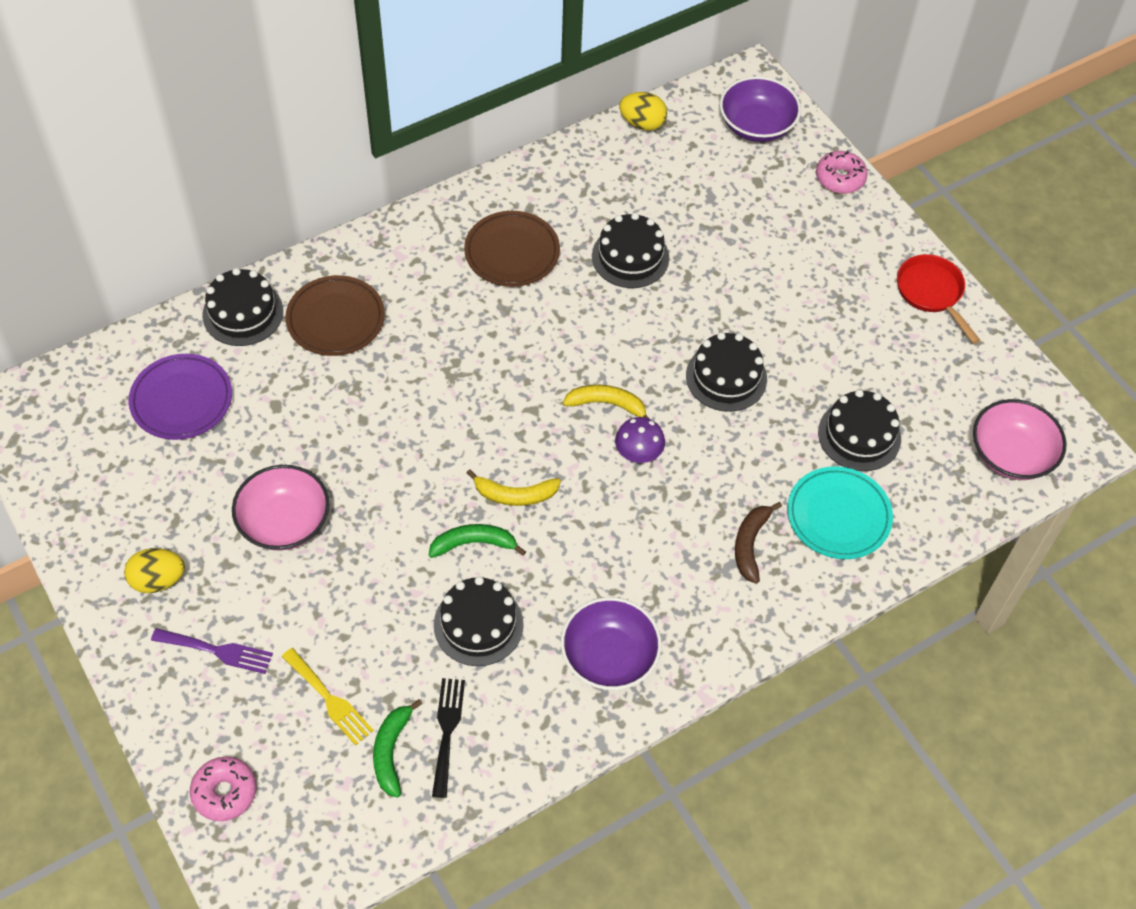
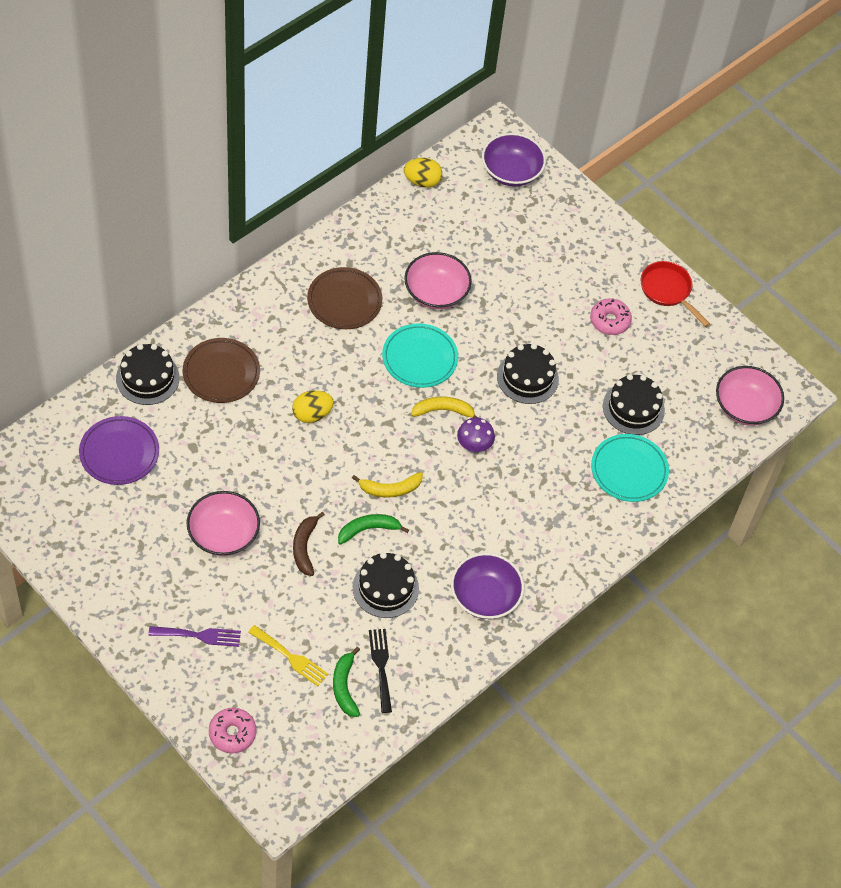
camera: 15 degrees left, 0 degrees up
(158, 580) = (140, 591): yellow egg -> yellow egg (312, 414)
(591, 334) = (419, 358): none -> turquoise plate
(630, 257) = (436, 292): black cake -> pink bowl
(750, 544) = (569, 500): brown banana -> brown banana (304, 547)
(840, 178) = (583, 207): pink donut -> pink donut (609, 321)

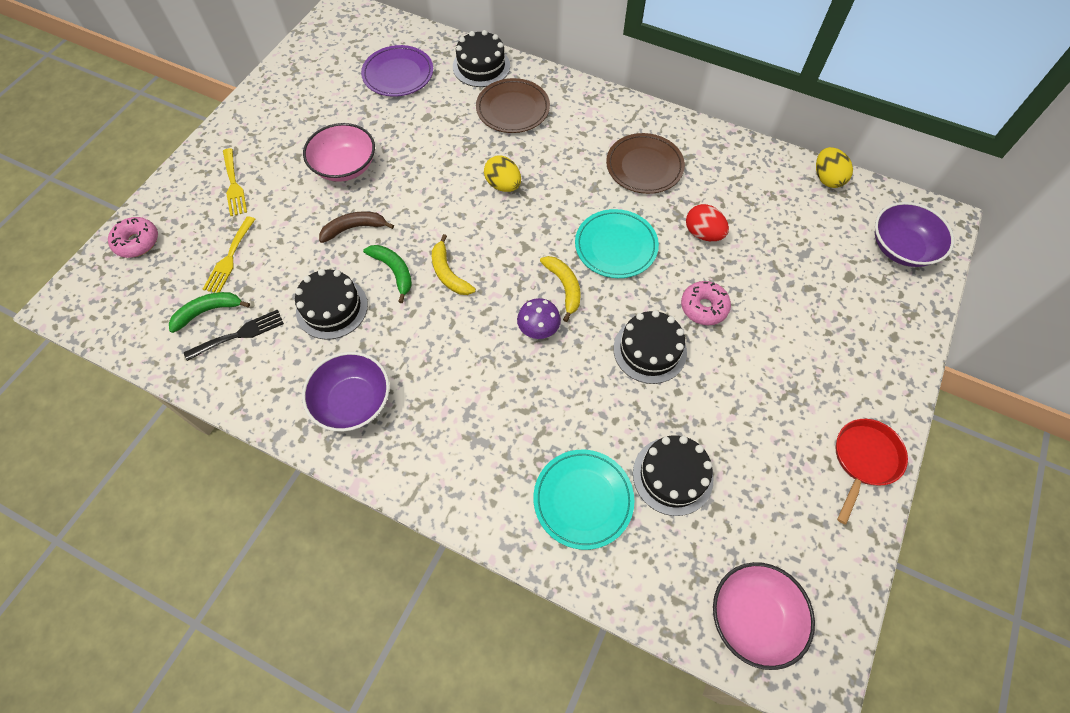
camera: 75 degrees right, 5 degrees up
(199, 635) = (234, 185): purple fork -> yellow fork
(436, 292) = (703, 233): pink bowl -> red egg
(609, 321) = (777, 409): pink donut -> pink donut (704, 307)

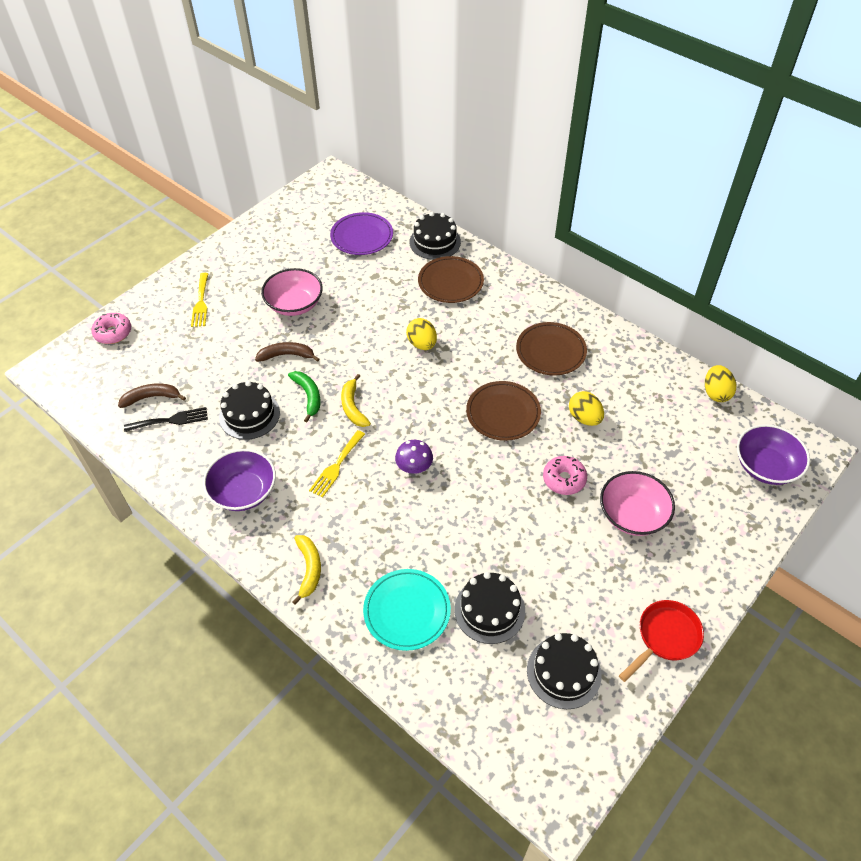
camera: 15 degrees right, 10 degrees down
(208, 311) = (152, 397): green banana -> brown banana
(229, 258) = (180, 359): yellow fork -> yellow fork (336, 466)
(564, 287) = (447, 438): yellow banana -> yellow banana (309, 569)
(616, 246) = (503, 413): turquoise plate -> brown plate
(650, 350) = (504, 504): black cake -> black cake (564, 672)
(703, 233) = (584, 418): red egg -> yellow egg
(753, 617) = (521, 739): pink bowl -> pink bowl (632, 515)

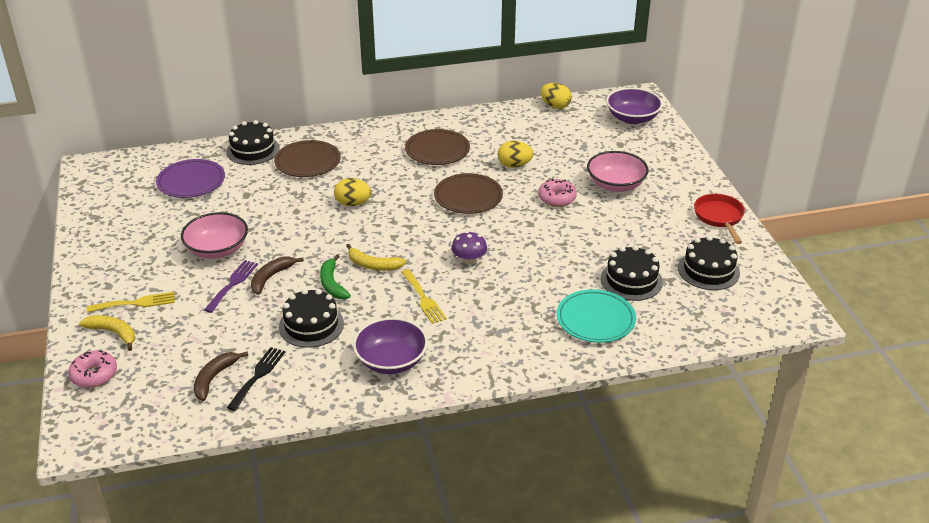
camera: 55 degrees left, 15 degrees down
(201, 303) = (136, 303): yellow fork -> yellow fork turned 45 degrees counterclockwise
(262, 339) = (233, 284): none -> purple fork
(308, 396) = (332, 284): green banana -> green banana turned 120 degrees counterclockwise
(309, 569) = (508, 354): yellow banana -> yellow banana (113, 333)

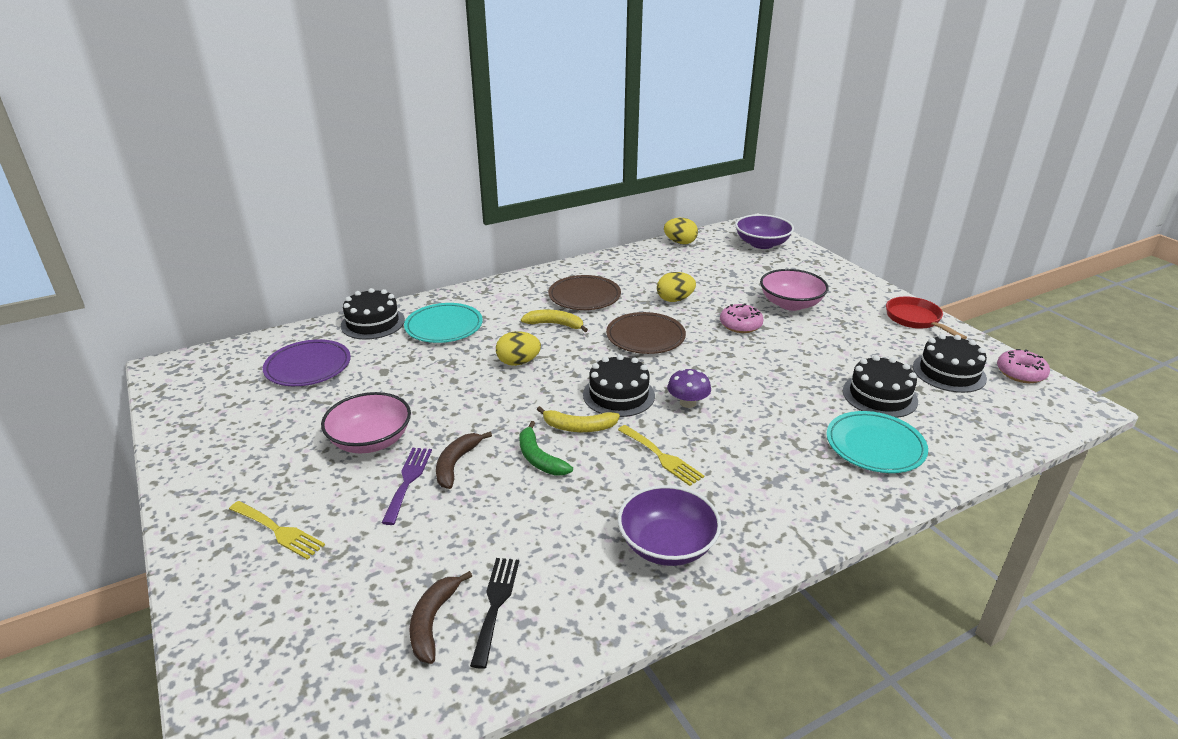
camera: 15 degrees left, 5 degrees down
(94, 375) = (242, 656): pink donut -> pink donut (1020, 373)
(113, 333) = (256, 582): yellow banana -> yellow banana (555, 324)
(136, 303) = (279, 531): yellow fork -> yellow fork turned 60 degrees clockwise
(308, 162) = (444, 327): brown plate -> turquoise plate
(311, 325) = (537, 516): black cake -> black cake (618, 395)

